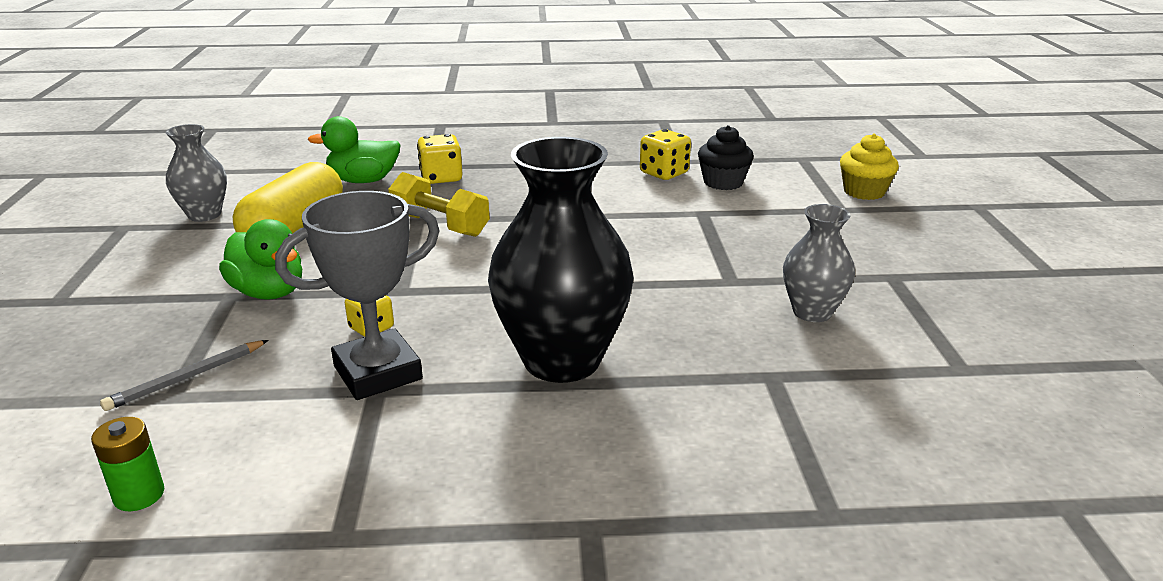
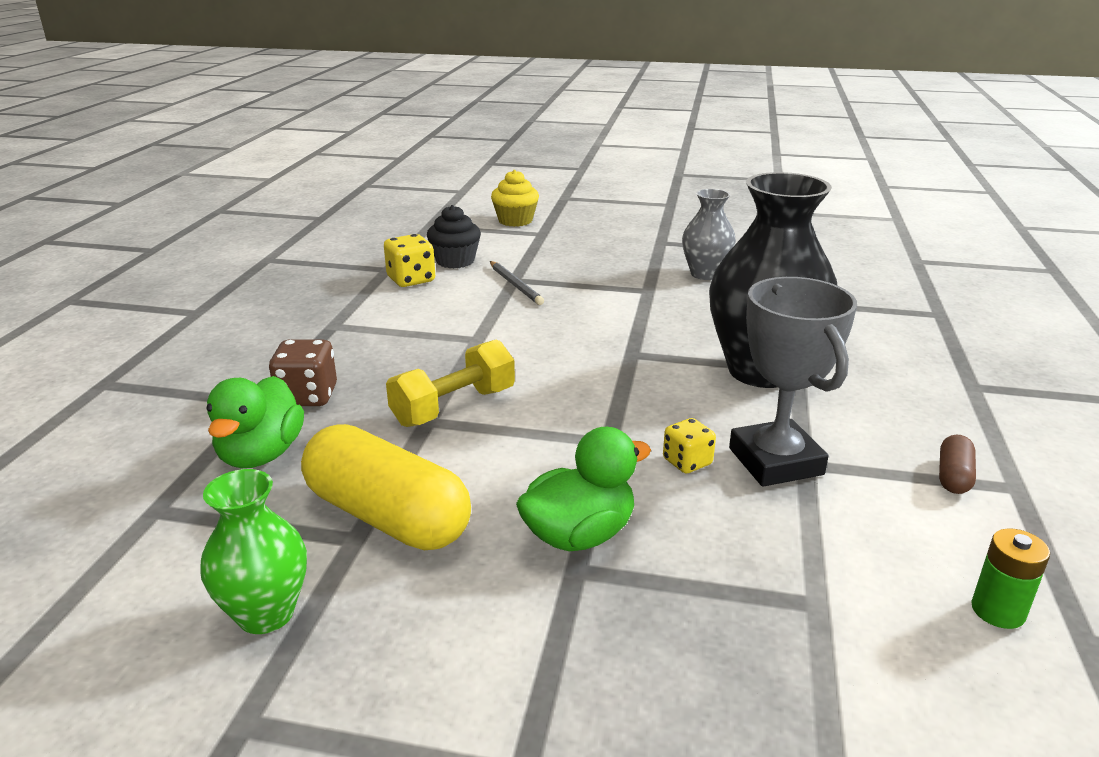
camera: 75 degrees left, 0 degrees up
(187, 378) = (778, 593): grey pencil -> grey pencil (515, 285)
(204, 215) = (266, 614): grey vase -> green vase
(360, 487) = (953, 476): none -> brown capsule
(441, 178) = (307, 396): yellow dice -> brown dice

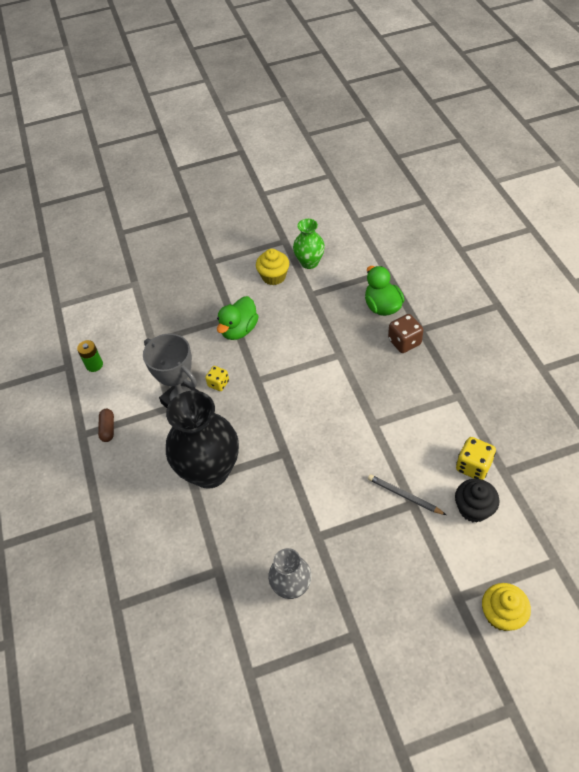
camera: 155 degrees right, 25 degrees up
(387, 516) = (308, 306): yellow capsule -> none
(388, 621) = (274, 276): none -> yellow cupcake
(454, 407) = (336, 367): yellow dumbbell -> none

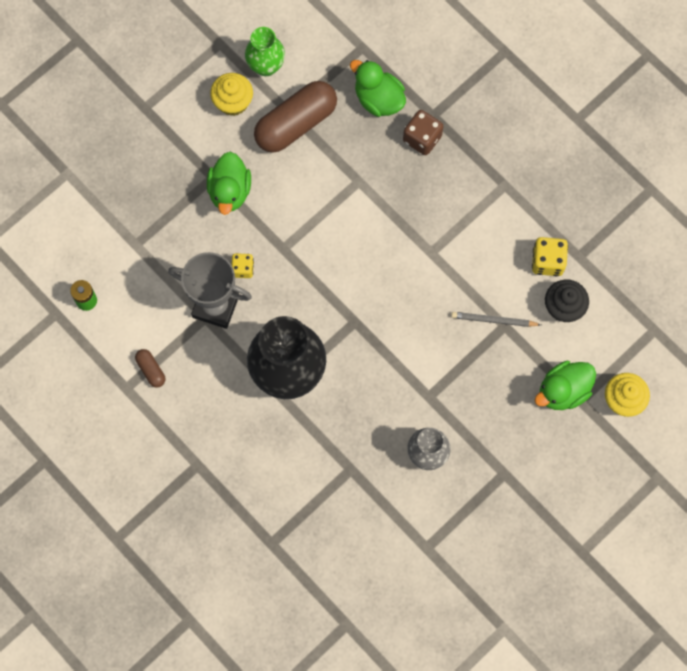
camera: 30 degrees left, 20 degrees up
(312, 303) = (296, 123): none -> brown capsule
(444, 582) = (563, 391): none -> green duck

